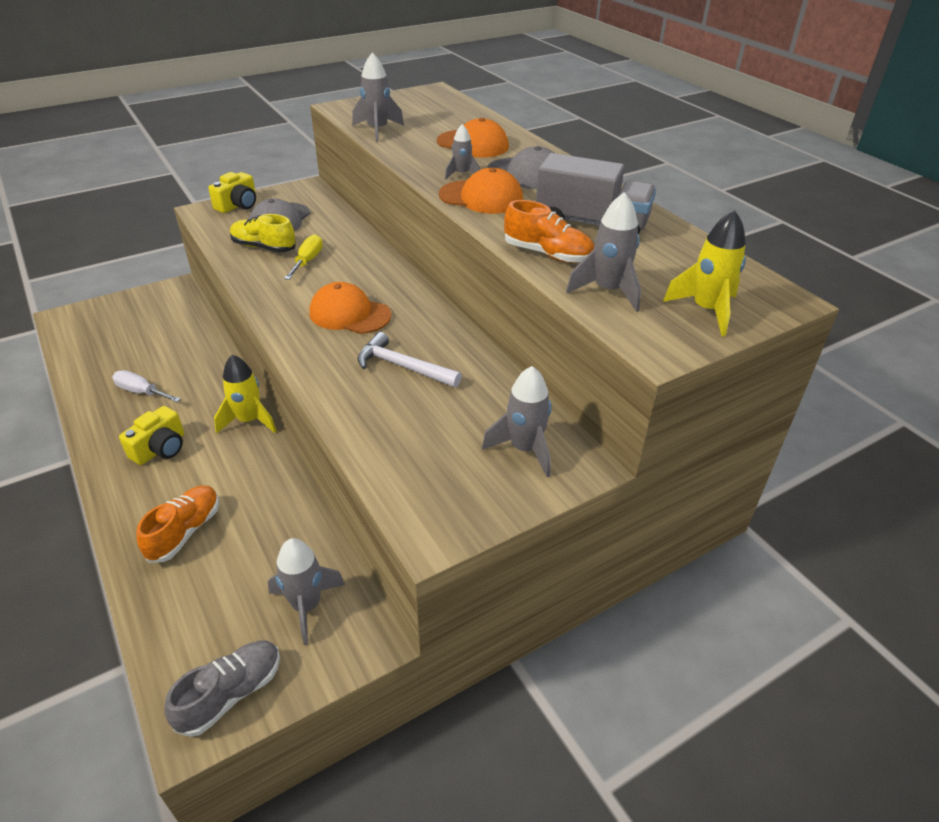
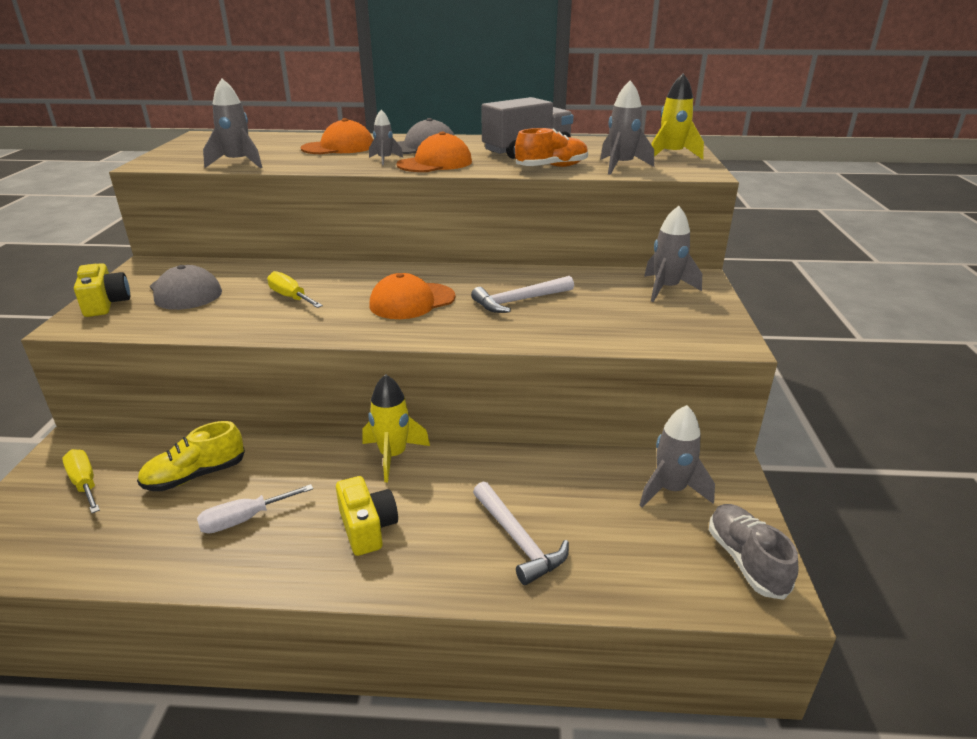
camera: 55 degrees left, 10 degrees down
(143, 315) = (85, 483): none -> yellow screwdriver
(185, 531) = (518, 540): orange shoe -> white hammer
(264, 247) = (223, 310): yellow shoe -> yellow shoe (195, 476)

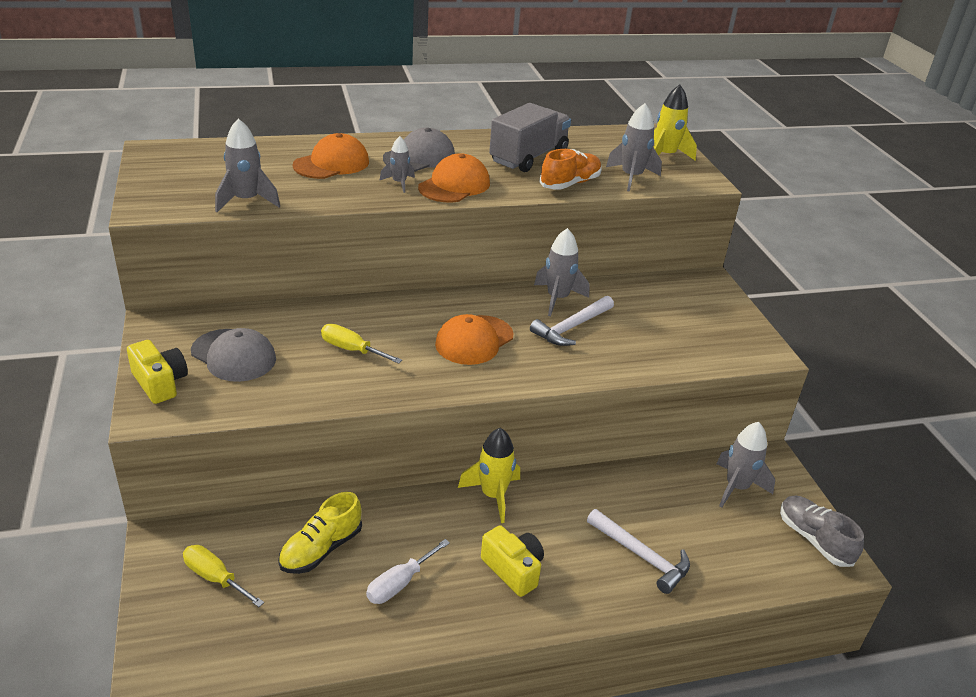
camera: 20 degrees left, 5 degrees up
(666, 289) = (688, 297): grey rocket -> grey rocket (557, 299)

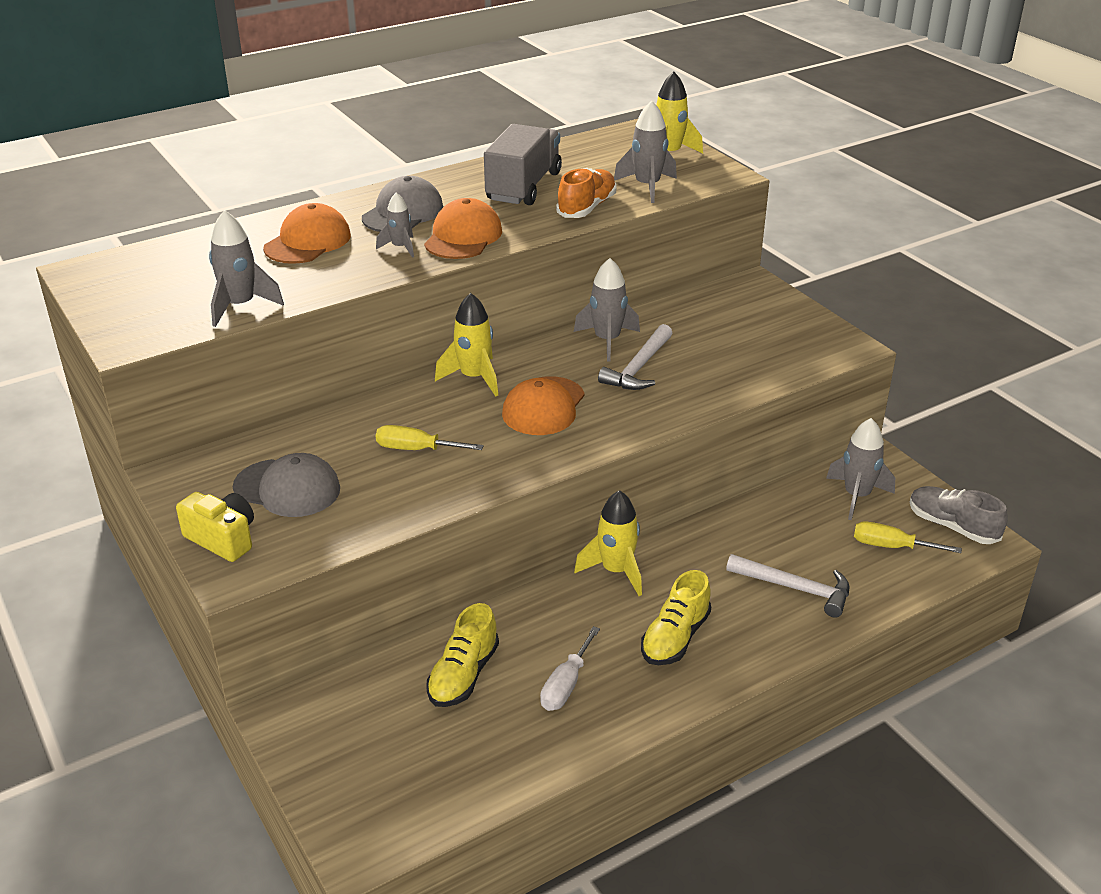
camera: 15 degrees left, 0 degrees up
(215, 578) = (364, 736): yellow screwdriver -> yellow screwdriver (891, 546)
(432, 303) = (474, 378): none -> yellow rocket
(513, 569) = (675, 638): yellow camera -> yellow shoe

